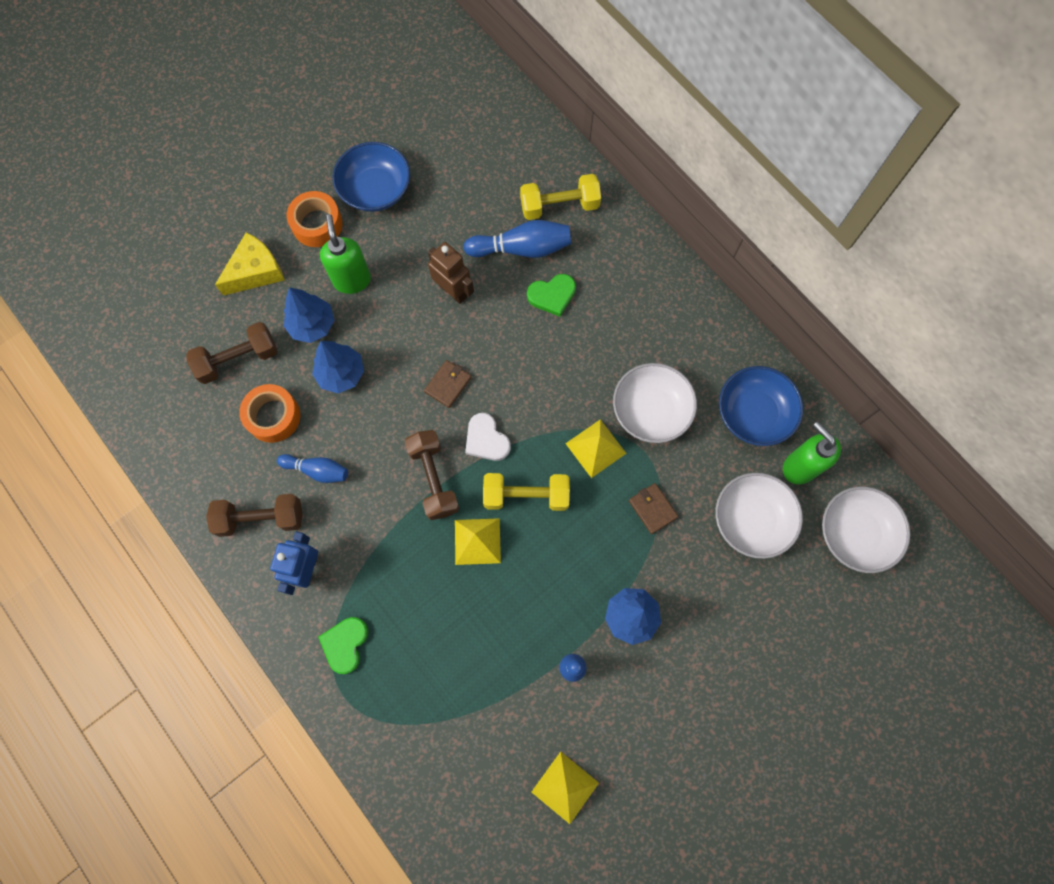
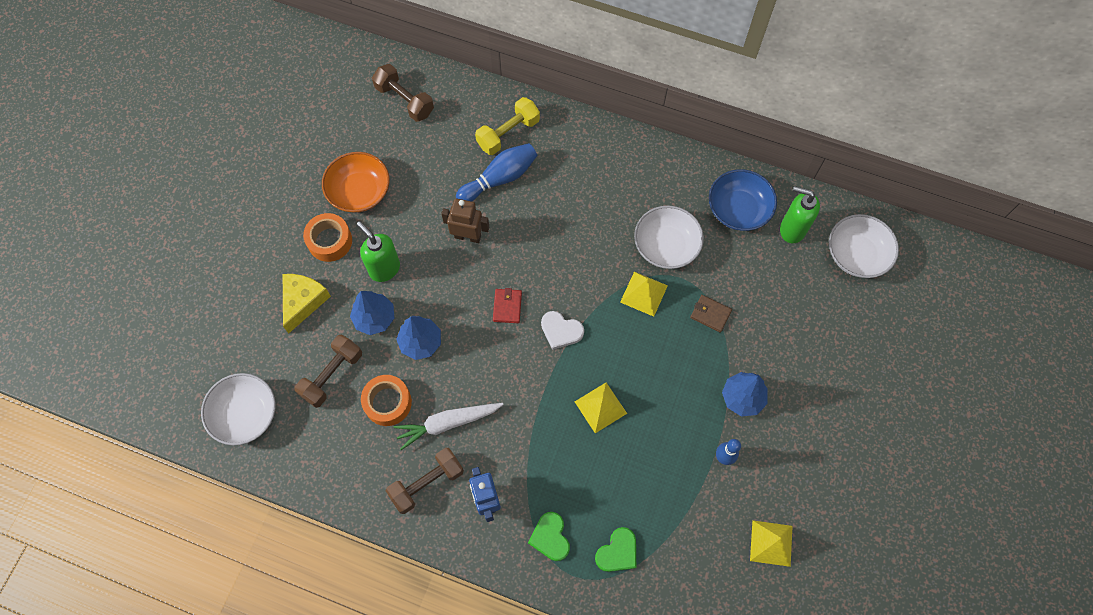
camera: 30 degrees left, 5 degrees down
(317, 470) = (448, 423): blue bowling pin -> white carrot
(375, 189) = (359, 191): blue bowl -> orange bowl
(433, 479) = (540, 380): brown dumbbell -> brown dumbbell (404, 100)
(448, 385) = (507, 307): brown wallet -> red wallet
(526, 495) = (615, 355): yellow dumbbell -> none
(552, 295) = (543, 201): green heart -> green heart (617, 552)
(751, 520) = (782, 284): white bowl -> white bowl (245, 414)

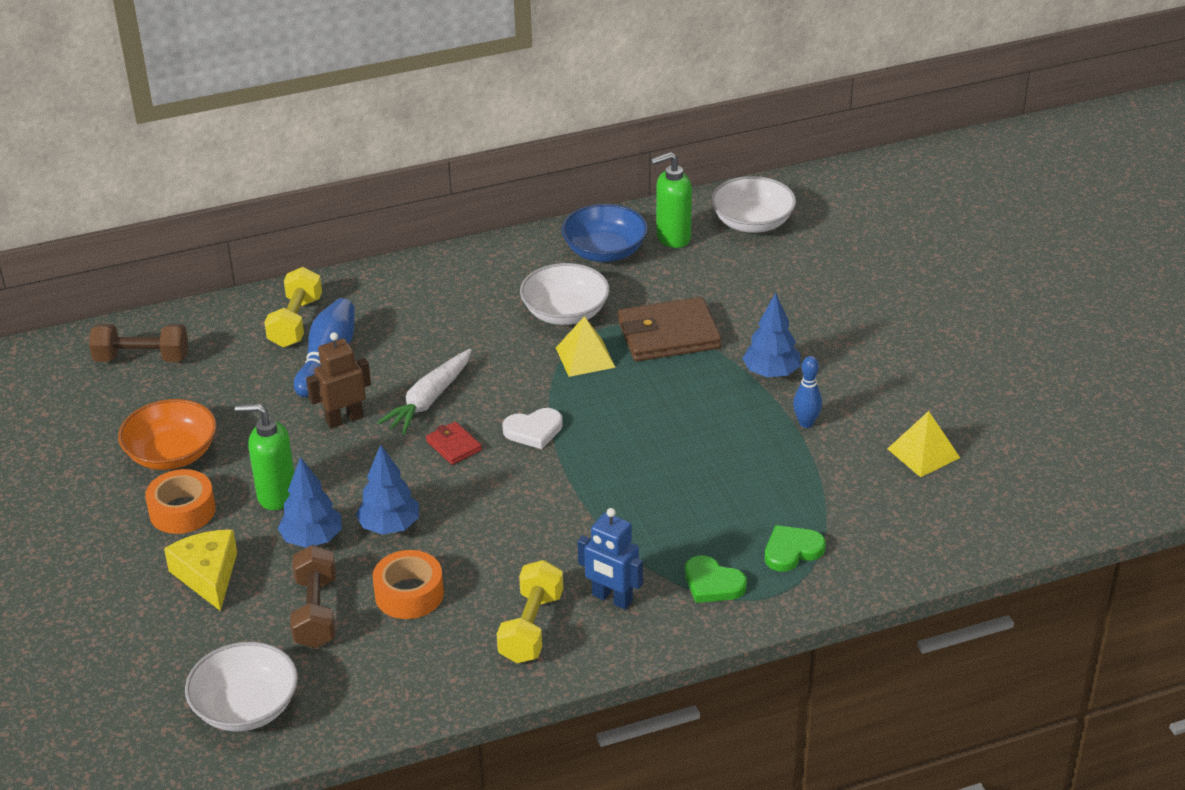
camera: 40 degrees left, 30 degrees down
(427, 483) = (531, 627): brown dumbbell -> yellow dumbbell
(448, 423) = (497, 568): white carrot -> white carrot (429, 400)
(600, 407) = (643, 460): yellow pyramid -> none
(617, 552) = (792, 551): green heart -> green heart turned 120 degrees counterclockwise
(710, 314) = (668, 335): brown wallet -> brown wallet, size x2.03

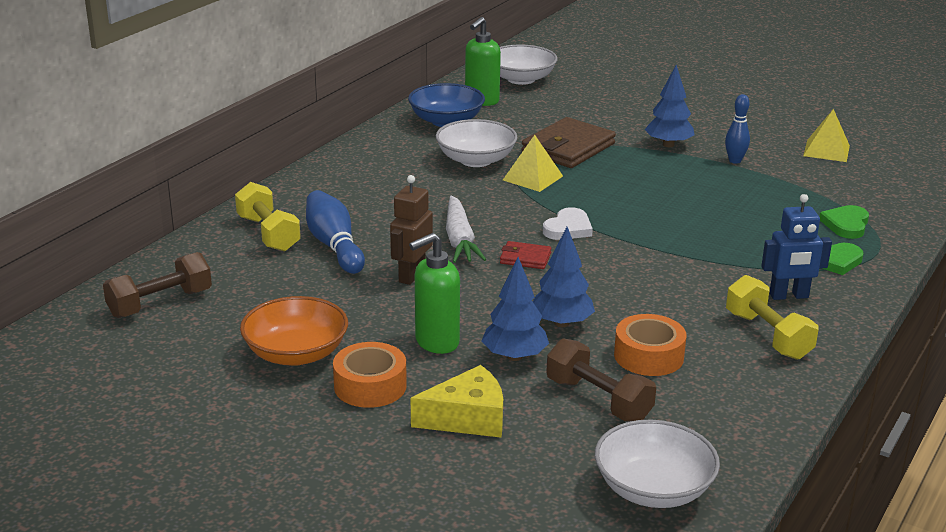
camera: 40 degrees left, 10 degrees down
(208, 575) = (467, 418): yellow cheese -> yellow cheese turned 135 degrees clockwise

